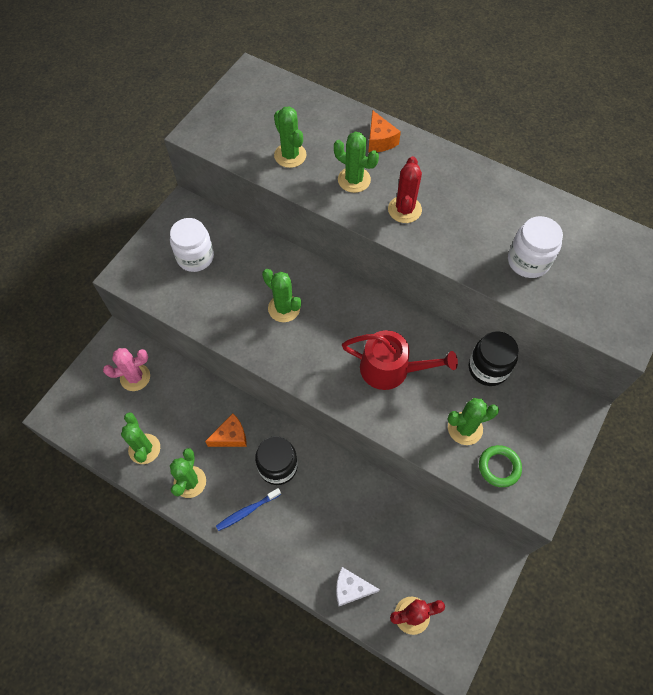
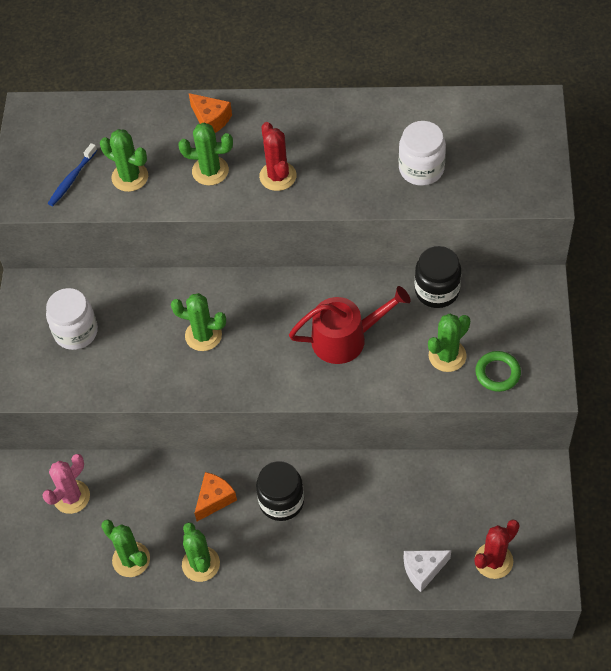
camera: 25 degrees left, 5 degrees down
(247, 511) = (277, 558): blue toothbrush -> blue toothbrush (72, 179)

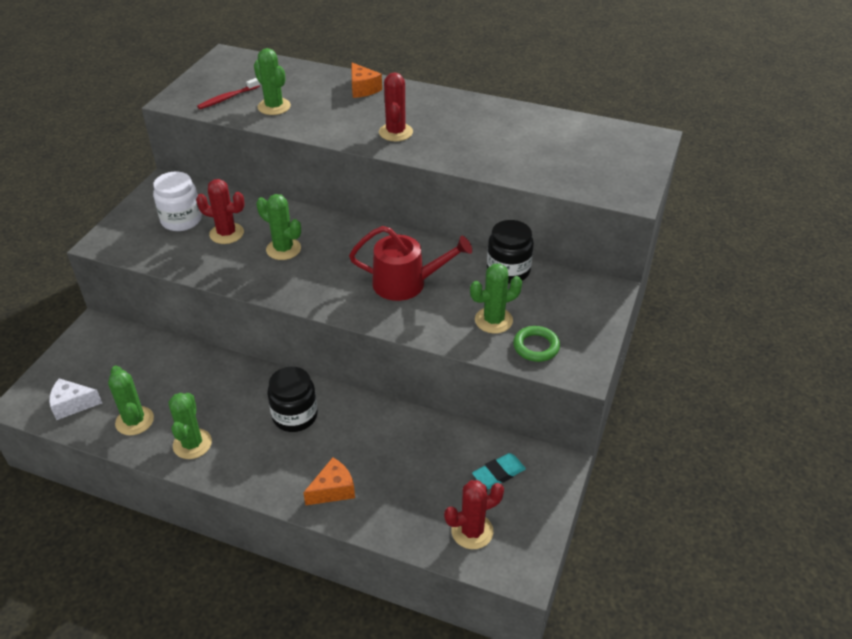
camera: 15 degrees right, 15 degrees down
(71, 497) = (118, 358): pink cactus -> none
(72, 179) = (227, 98): blue toothbrush -> red toothbrush
(134, 334) = (226, 233): none -> red cactus
(210, 171) = (341, 117): green cactus -> none
(214, 499) = (237, 396): orange cheese -> orange cheese (333, 490)
(421, 169) = (524, 155): white jar -> none
(423, 570) = (397, 517): white cheese -> white cheese (72, 405)
(494, 496) = (498, 473): none -> turquoise eraser

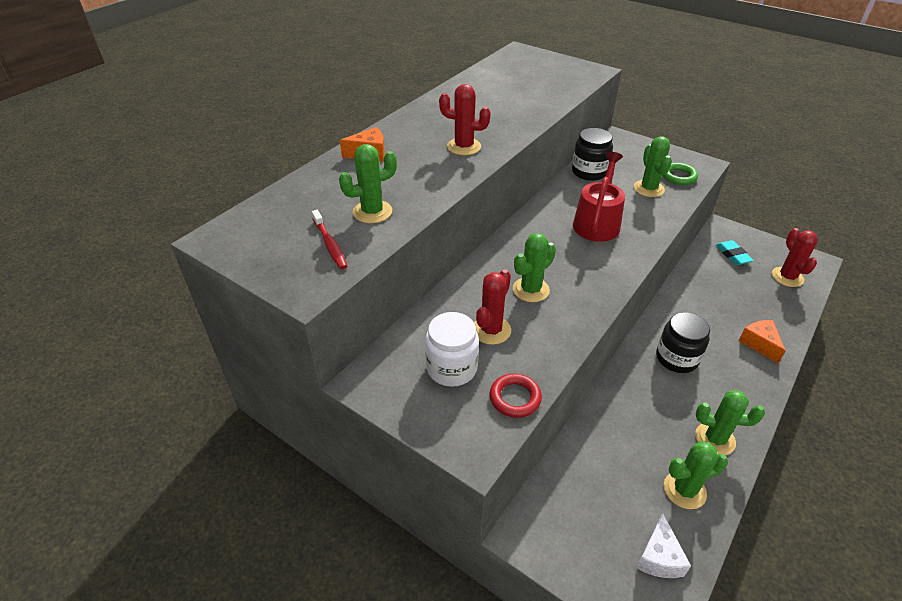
camera: 75 degrees left, 0 degrees up
(153, 255) = (515, 398): none -> red ring

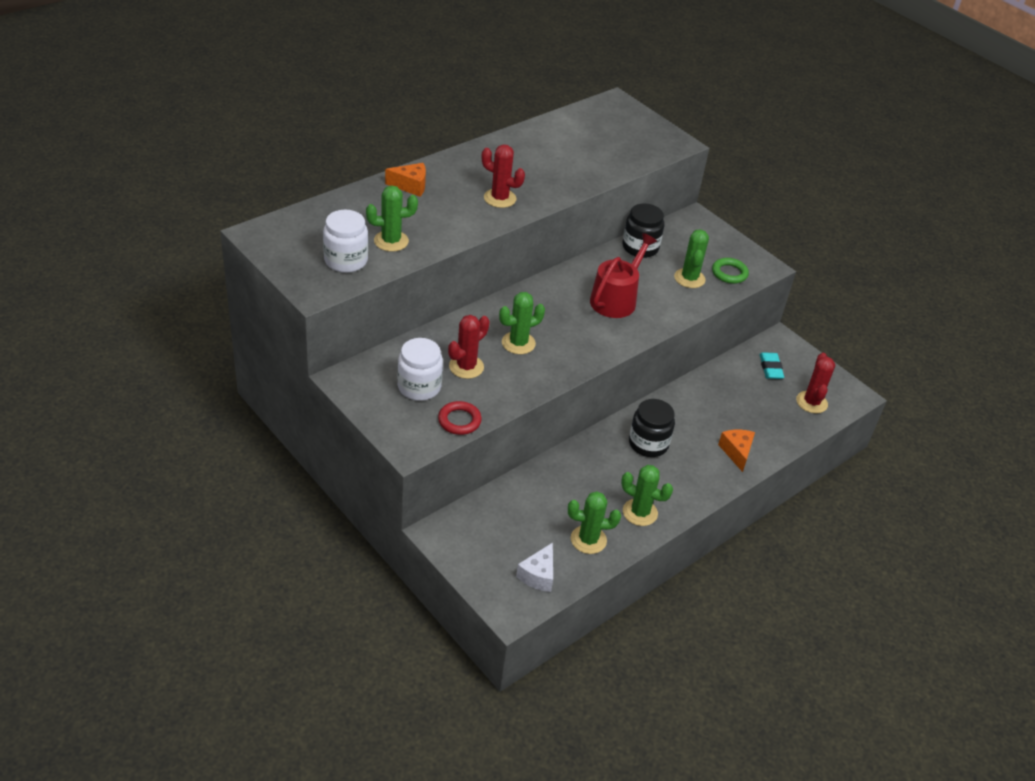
camera: 10 degrees right, 0 degrees up
(330, 244) = (346, 260): red toothbrush -> white jar

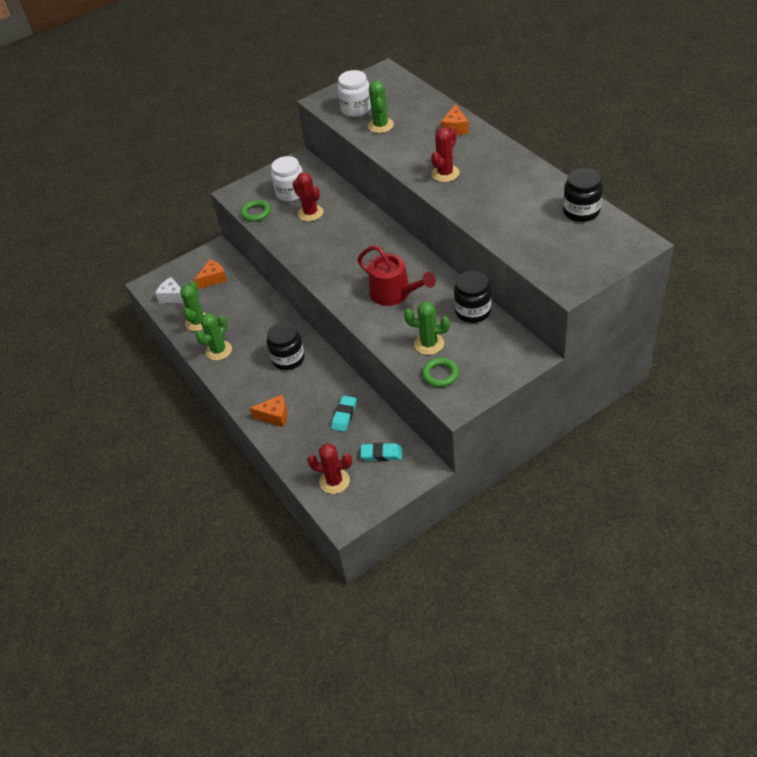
camera: 105 degrees right, 5 degrees up
(459, 421) = (256, 213): red ring -> green ring
(502, 531) = (213, 279): none -> orange cheese
(518, 343) = (336, 238): green cactus -> none
(570, 124) = (581, 211): none -> black jar
(726, 395) = (344, 415): none -> turquoise eraser

